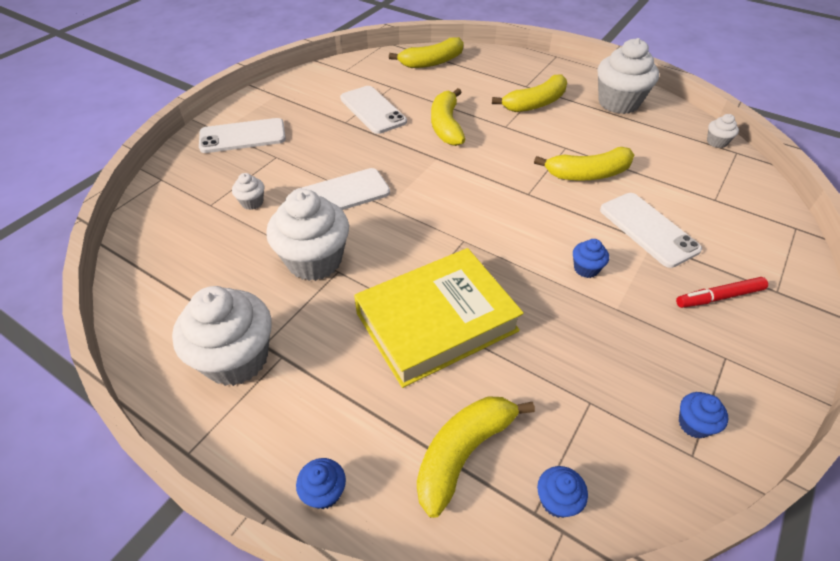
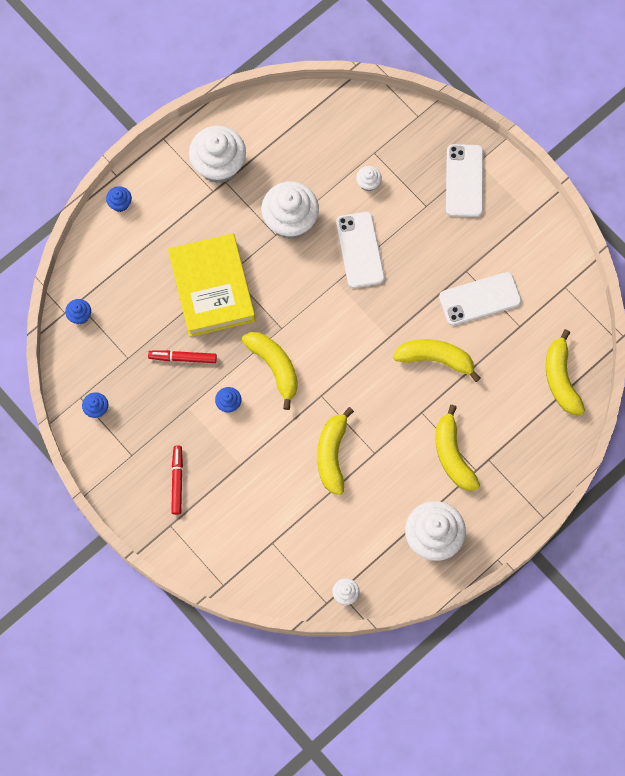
camera: 105 degrees right, 25 degrees up
(463, 452) = (119, 278): yellow banana -> yellow banana (274, 367)
(553, 331) = (183, 358): none -> red marker
(648, 229) = (254, 469): white phone -> none

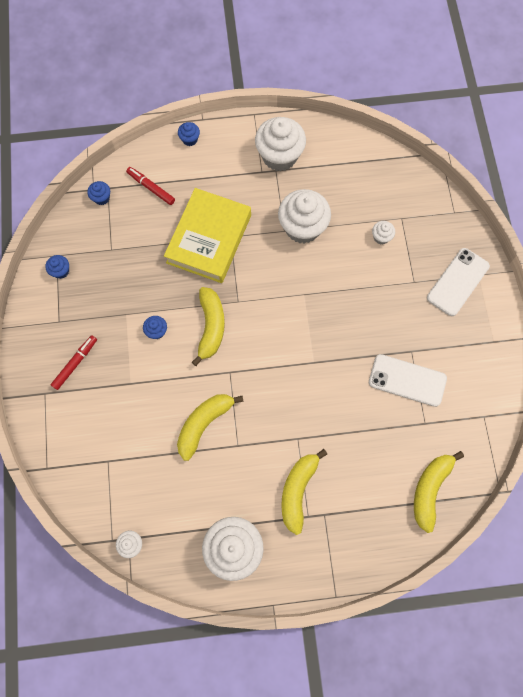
camera: 35 degrees right, 0 degrees up
(183, 358) = (149, 275): red marker -> red marker (151, 188)
(360, 250) = (339, 282): white phone -> none
(436, 359) = (339, 404): yellow banana -> none

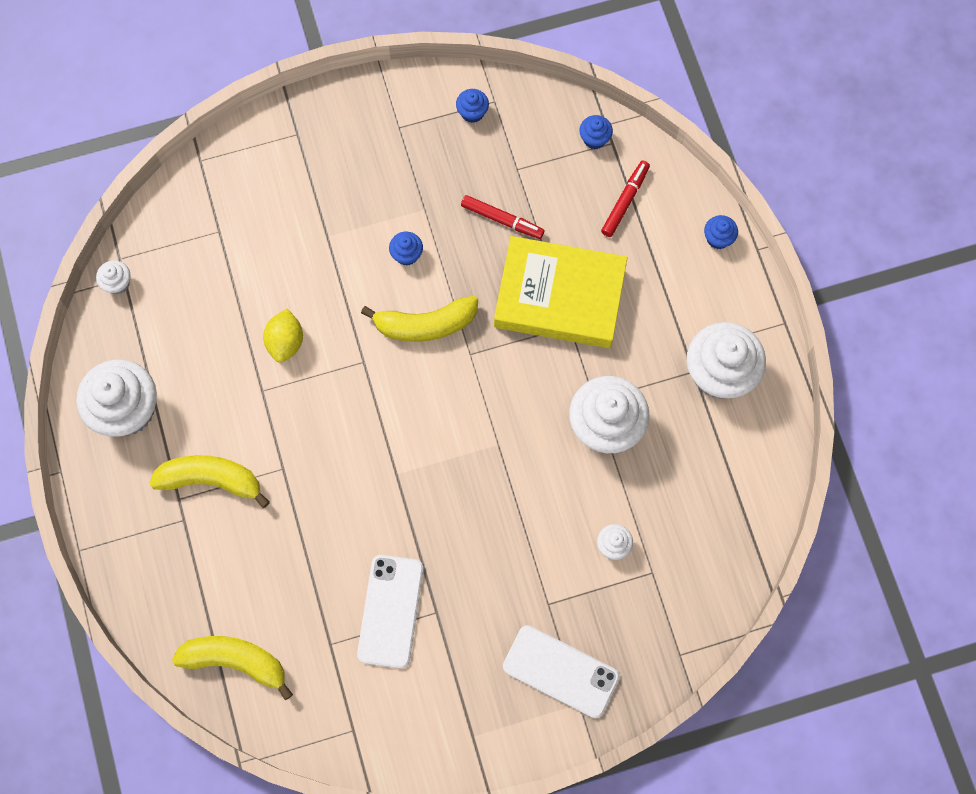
camera: 80 degrees right, 0 degrees up
(75, 363) = (343, 161): red marker -> red marker (502, 219)
(204, 424) = (285, 342): yellow banana -> yellow lemon

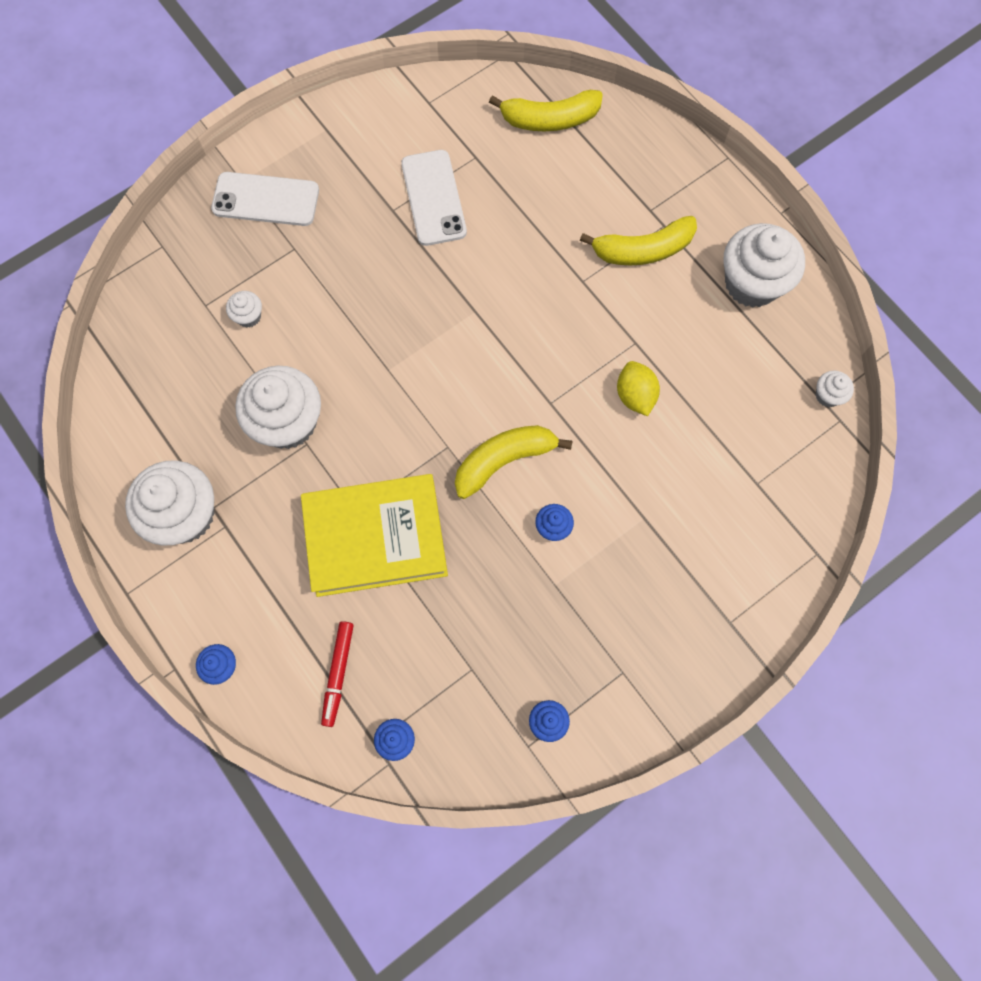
camera: 160 degrees right, 0 degrees up
(502, 219) = (467, 602): red marker -> none

